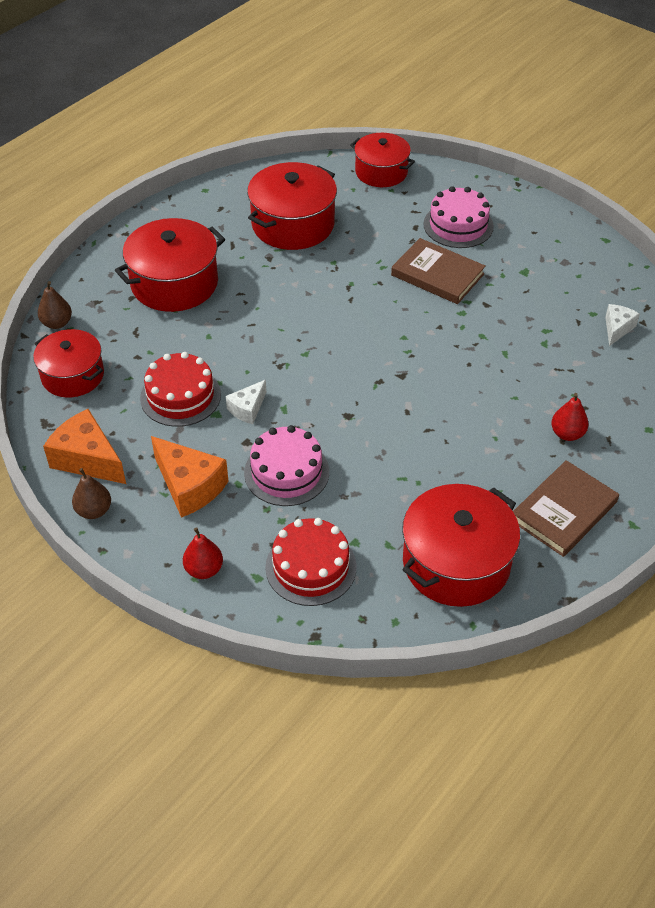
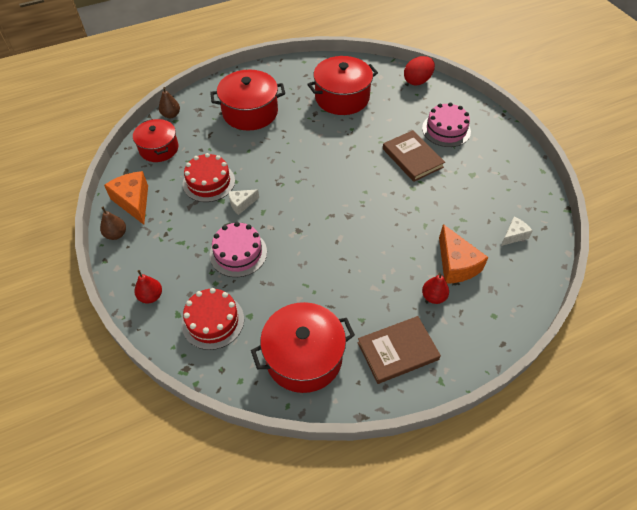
camera: 25 degrees right, 5 degrees up
(189, 486) = (177, 240): orange cheese -> orange cheese (456, 265)
(381, 172) = (417, 81): red pot -> red egg

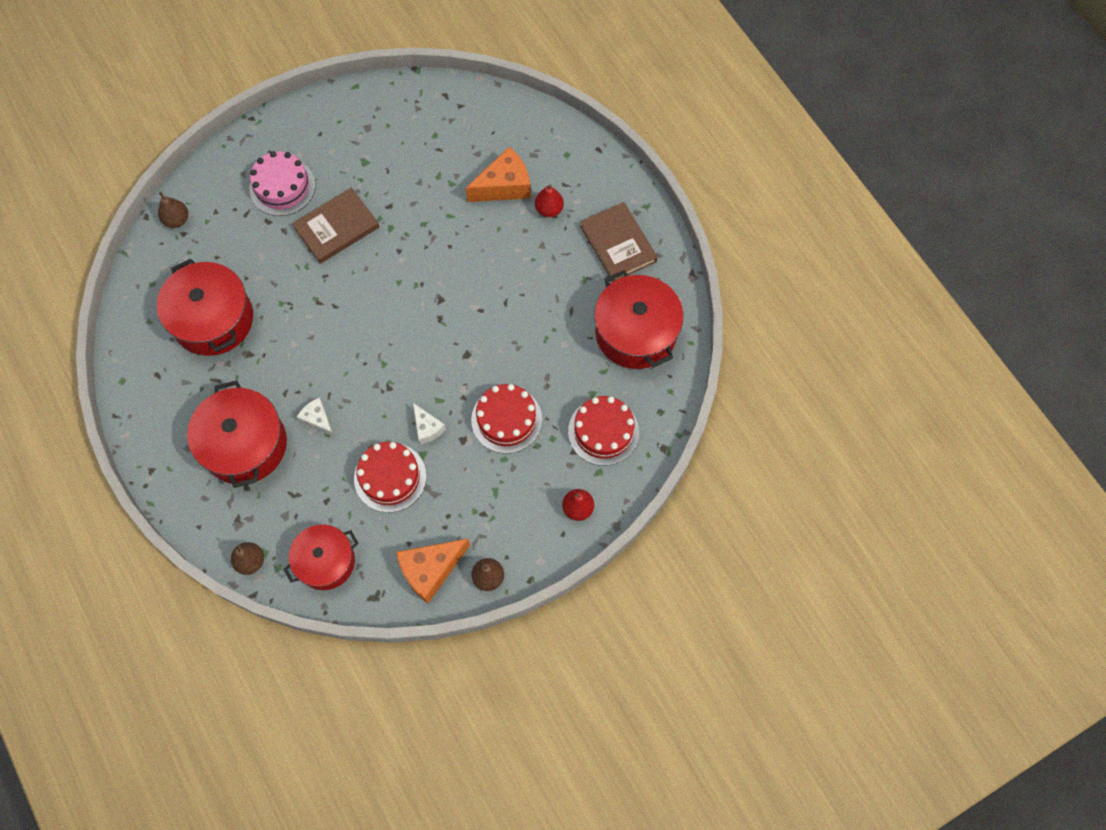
camera: 95 degrees left, 15 degrees up
(238, 253) = (506, 419): pink cake -> red cake
(417, 81) = (177, 220): red egg -> brown pear
(513, 235) = (459, 126): white cheese -> white cheese (318, 420)

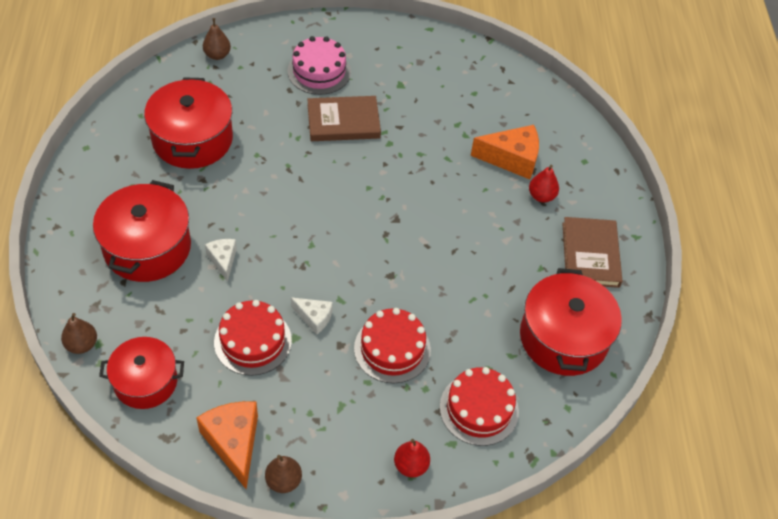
camera: 25 degrees right, 15 degrees down
(427, 428) = (314, 318): white cheese -> white cheese turned 60 degrees counterclockwise
(430, 570) = (234, 443): orange cheese -> orange cheese turned 75 degrees clockwise

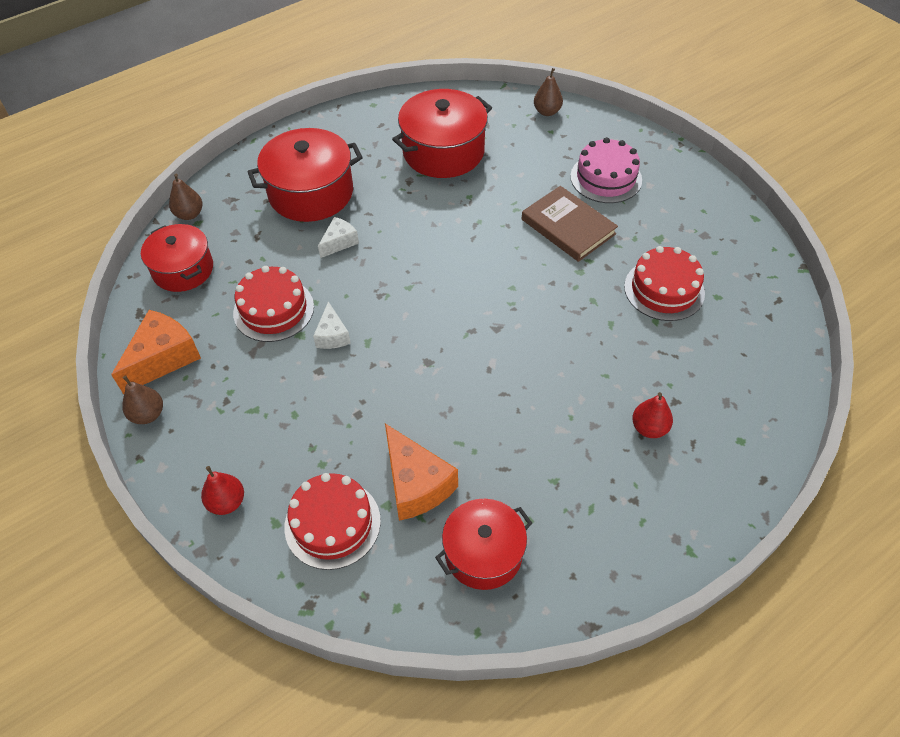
camera: 60 degrees right, 0 degrees up
(392, 349) = (345, 411): red cake -> red cake (664, 289)
(511, 159) = (669, 375): orange cheese -> orange cheese (415, 484)
(563, 337) = (483, 553): red pot -> red pot, size x0.67
(590, 254) = (618, 518): brown book -> none

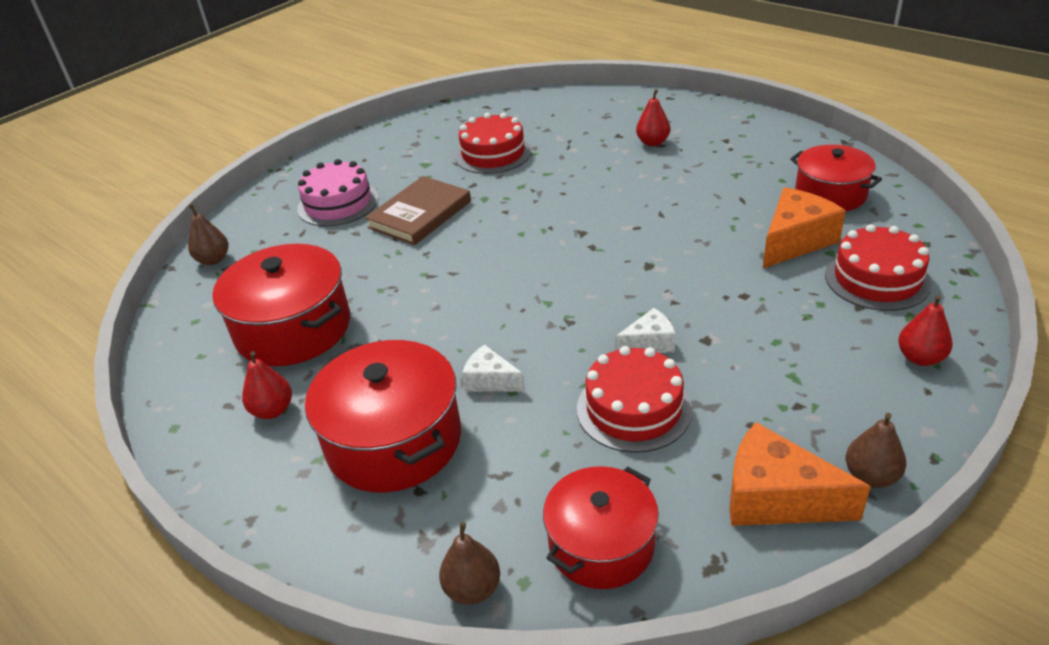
camera: 100 degrees left, 15 degrees down
(366, 143) = (273, 410): none -> red pear

